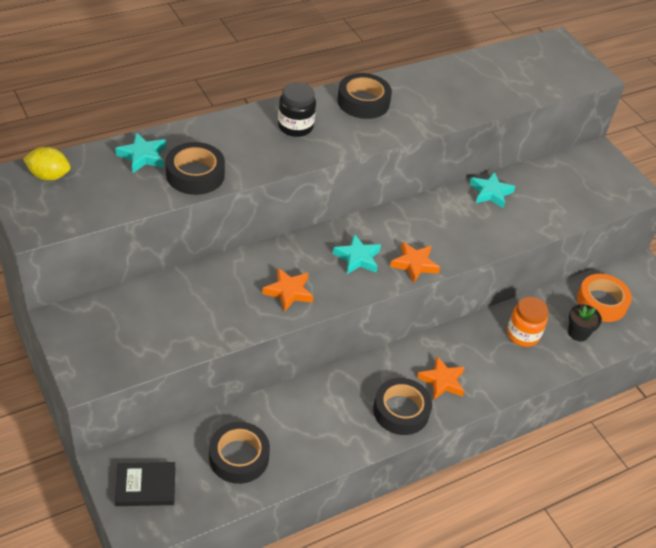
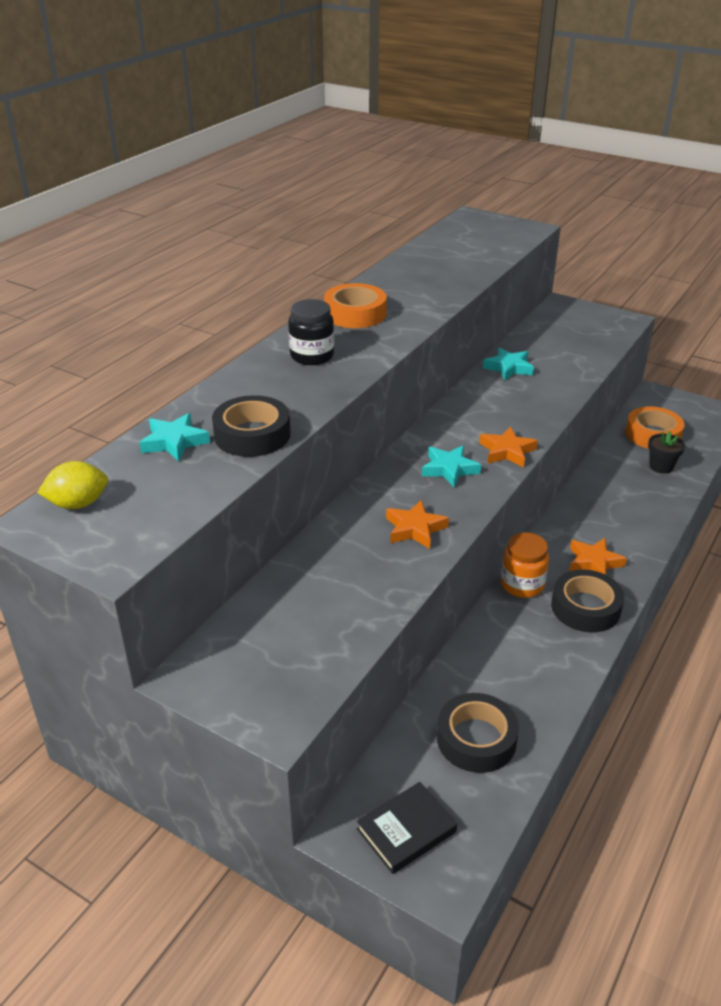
camera: 25 degrees left, 10 degrees down
(363, 102) = (355, 314): black tape -> orange tape
(523, 334) = (619, 489): orange jar -> orange jar (522, 584)

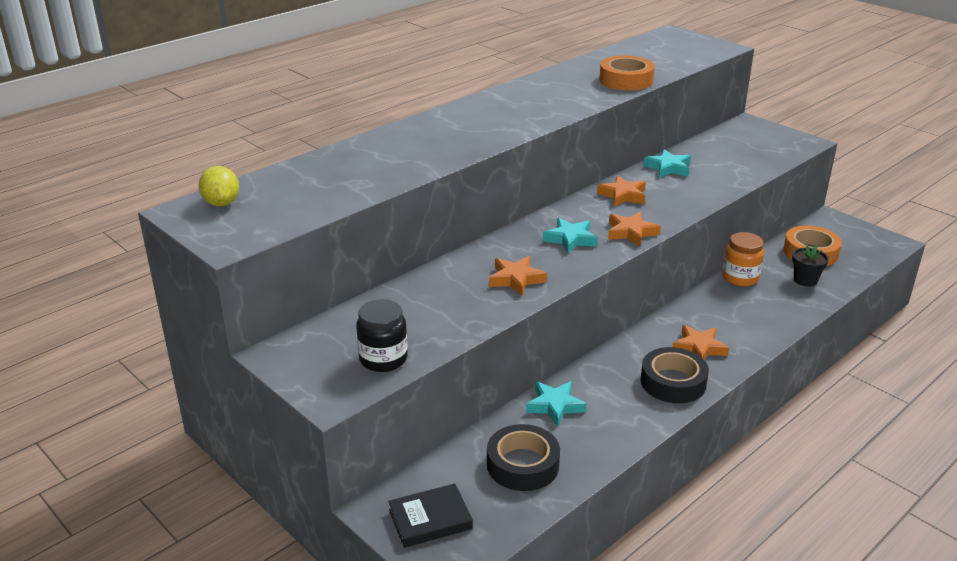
camera: 15 degrees right, 5 degrees down
(78, 504) = (221, 203): yellow lemon -> yellow lemon turned 75 degrees clockwise
(174, 442) = (318, 171): turquoise star -> turquoise star (554, 406)
(252, 435) = (383, 174): black tape -> none
(312, 356) = (465, 124): black jar -> black jar (383, 359)
(355, 314) = (520, 97): orange tape -> orange tape (626, 80)
(478, 407) = (623, 195): none -> orange star
(522, 584) = (621, 355): orange jar -> orange jar (740, 278)

